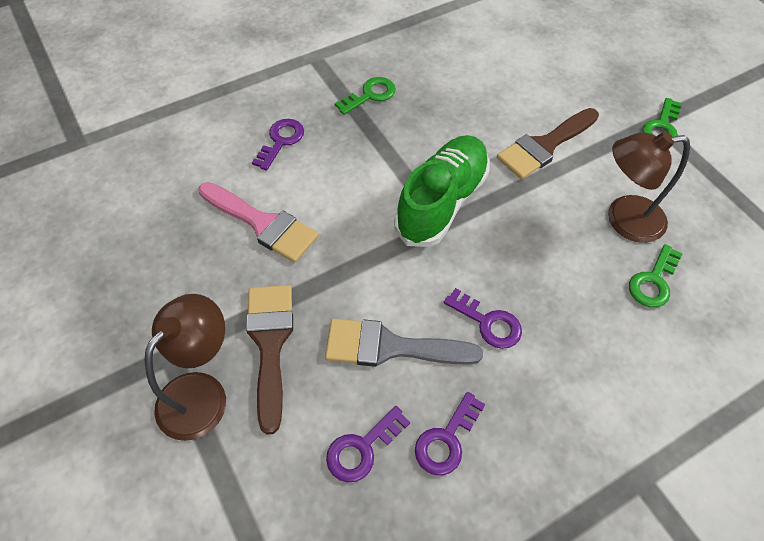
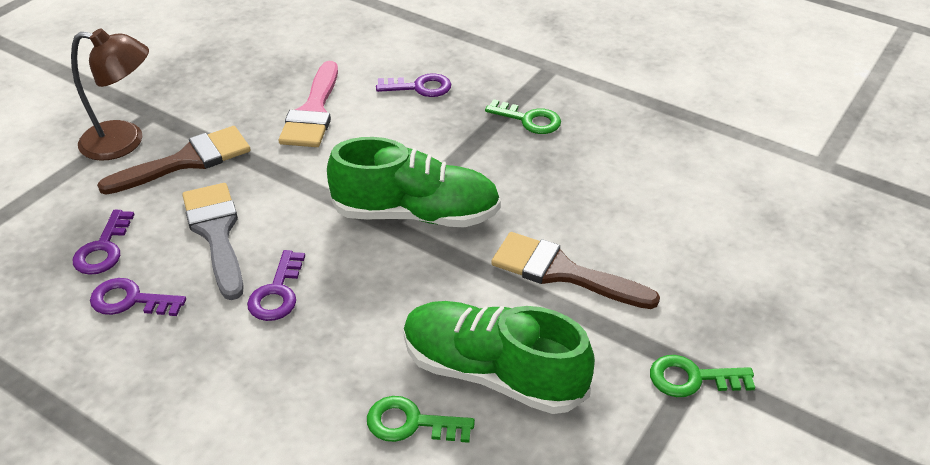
camera: 65 degrees right, 15 degrees down
(362, 448) = (104, 249): purple key -> purple key turned 105 degrees counterclockwise
(623, 220) = (493, 373): brown lamp -> green shoe

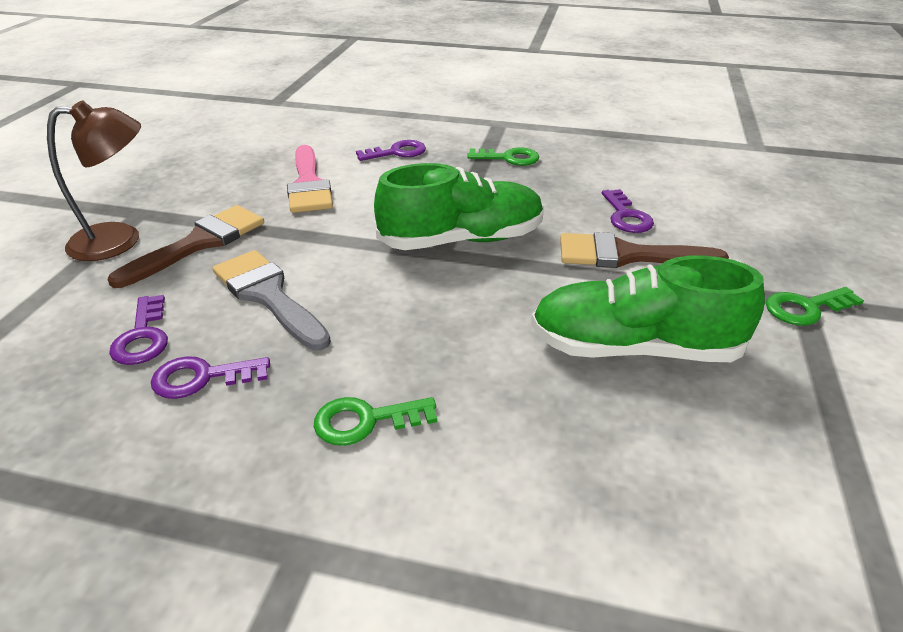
camera: 20 degrees left, 5 degrees down
(277, 292) = (368, 332): purple key -> purple key (626, 216)
(411, 423) = (592, 413): green key -> green key (366, 421)

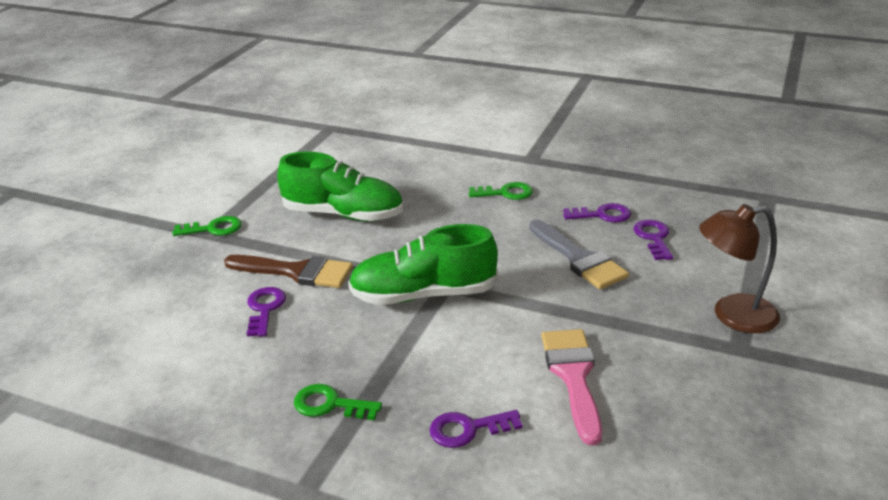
camera: 170 degrees left, 5 degrees down
(199, 243) = (656, 307): brown brush -> none

